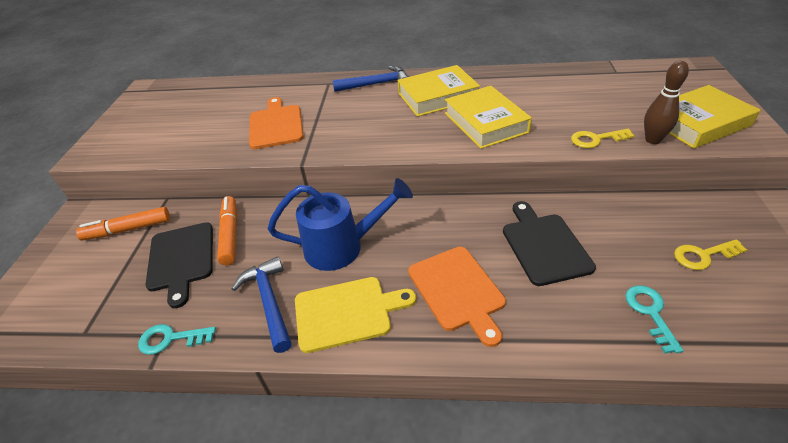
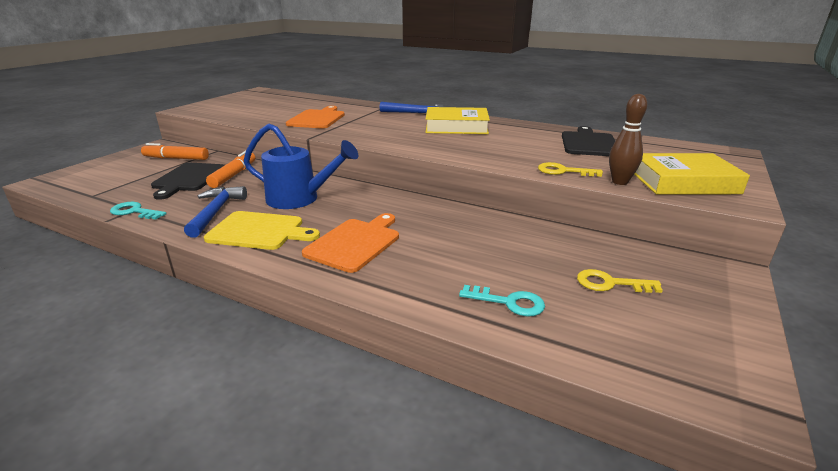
camera: 20 degrees right, 15 degrees down
(457, 291) = (355, 243): orange cutting board -> orange cutting board turned 150 degrees counterclockwise
(485, 122) = (477, 145): yellow book -> none
(544, 245) = (460, 238): black cutting board -> black cutting board (589, 143)
(650, 313) = (508, 302): turquoise key -> turquoise key turned 90 degrees clockwise

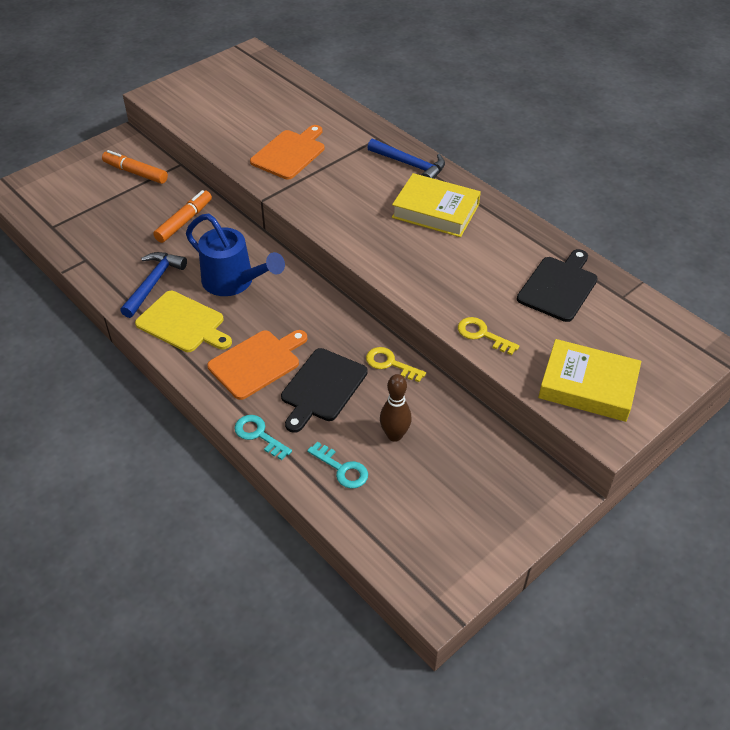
camera: 20 degrees right, 20 degrees up
(134, 212) = (85, 264): turquoise key -> turquoise key (259, 435)
(189, 179) = (141, 217): black cutting board -> black cutting board (322, 388)
(610, 283) = (440, 475): yellow key -> yellow key (390, 364)
(619, 182) = (522, 368): brown bowling pin -> brown bowling pin (394, 435)

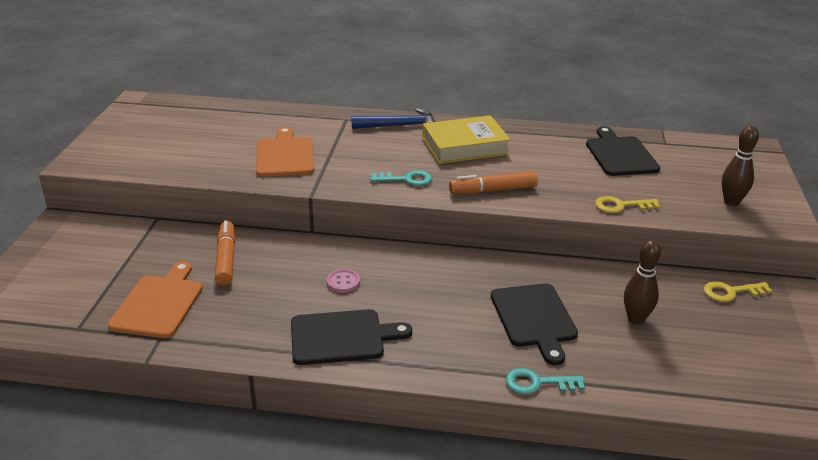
camera: 40 degrees left, 15 degrees down
(135, 172) = (116, 243): orange marker -> orange marker (493, 190)
(153, 283) = (264, 321): blue hammer -> none
(183, 323) = (342, 337): yellow cutting board -> black cutting board
(233, 282) = (343, 282): blue watering can -> pink button
(257, 363) = (454, 330): orange cutting board -> orange cutting board (159, 303)
(342, 469) = (637, 366): turquoise key -> turquoise key (406, 179)
(390, 364) = (558, 273): yellow key -> yellow key (731, 292)
(588, 386) = (731, 202): yellow book -> brown bowling pin

